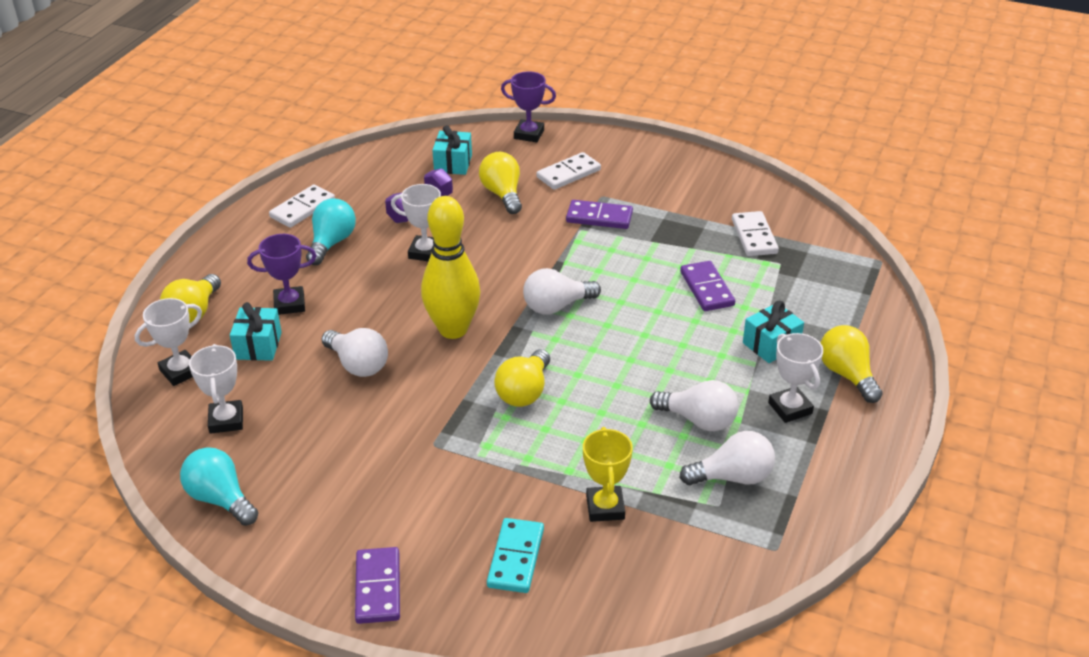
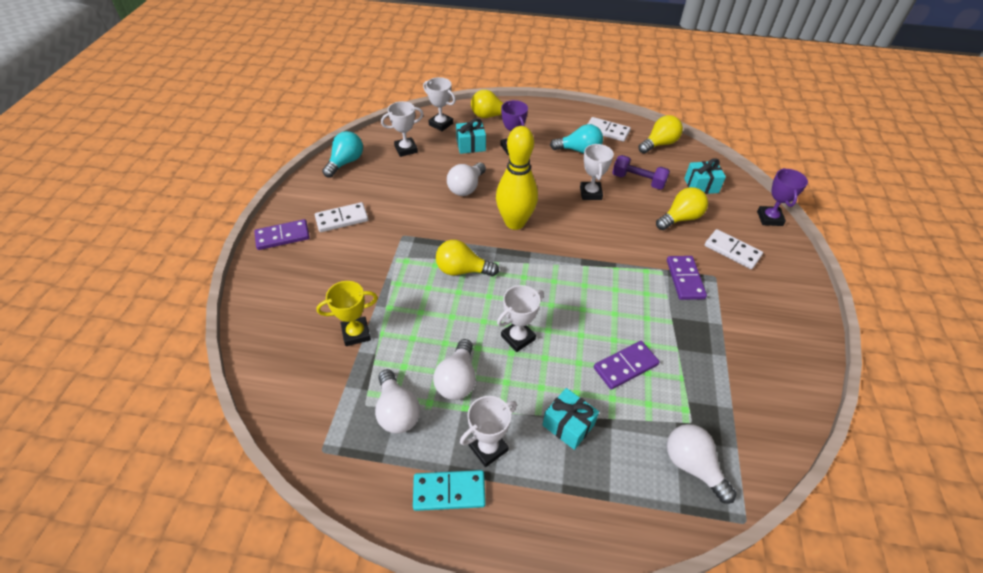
camera: 75 degrees right, 10 degrees up
(516, 558) = (307, 293): turquoise domino -> turquoise domino (449, 492)
(556, 306) = (561, 271): white light bulb -> white light bulb (692, 465)
(649, 361) = (518, 337): none -> white trophy
(754, 236) = (721, 396): white domino -> white domino (342, 219)
(847, 375) = (547, 495): yellow light bulb -> yellow light bulb (659, 144)

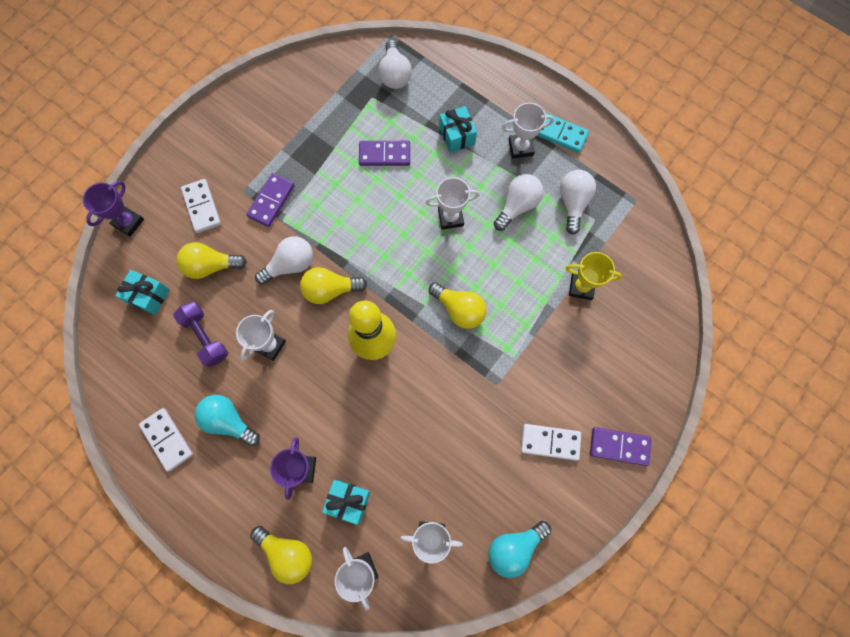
camera: 150 degrees left, 25 degrees up
(466, 187) = (395, 424): white light bulb -> white light bulb (290, 265)
(659, 144) = (129, 383): yellow light bulb -> yellow light bulb (330, 290)

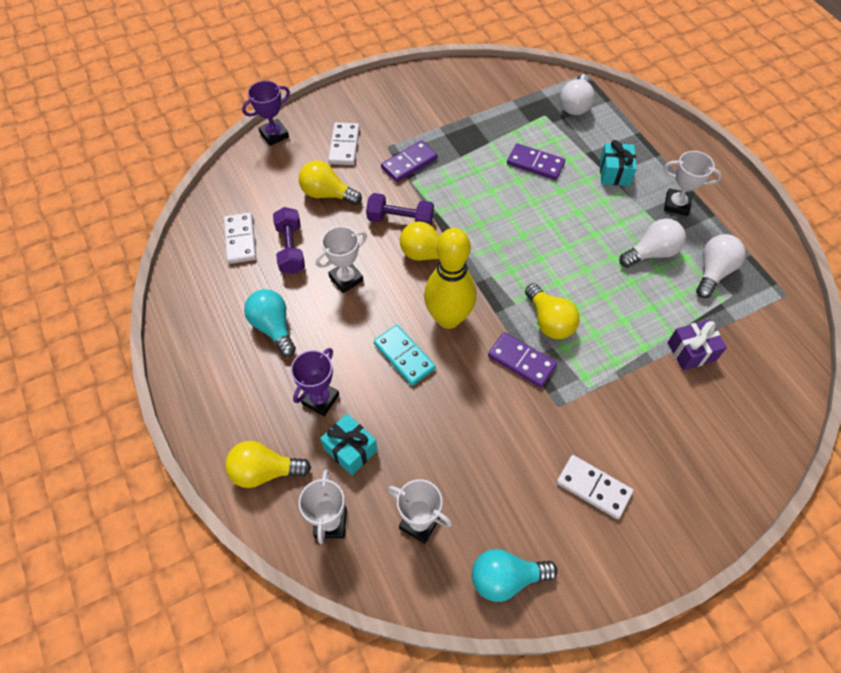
camera: 25 degrees right, 15 degrees down
(148, 296) = (259, 196): turquoise gift -> none
(167, 439) = (208, 319): white domino -> white domino (240, 240)
(287, 553) = (265, 471): yellow light bulb -> yellow light bulb turned 120 degrees clockwise
(290, 265) = (400, 220): white light bulb -> purple dumbbell
(450, 217) = (577, 238): white trophy -> none
(560, 134) = (724, 207): turquoise domino -> turquoise domino (404, 356)
(581, 287) = (691, 351): yellow trophy -> purple gift
(619, 446) = (673, 527): purple domino -> purple domino (521, 361)

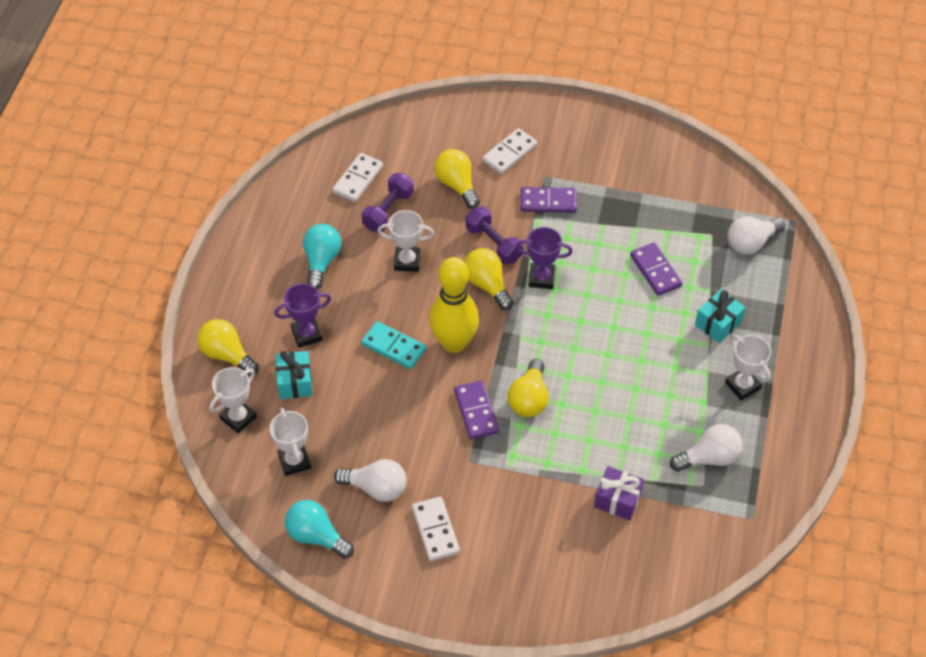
camera: 40 degrees right, 5 degrees down
(274, 135) = (462, 108): purple trophy -> purple trophy (541, 278)
(404, 356) = (393, 347): turquoise domino -> turquoise domino turned 60 degrees counterclockwise
(651, 253) = (673, 407): white light bulb -> white light bulb (376, 488)

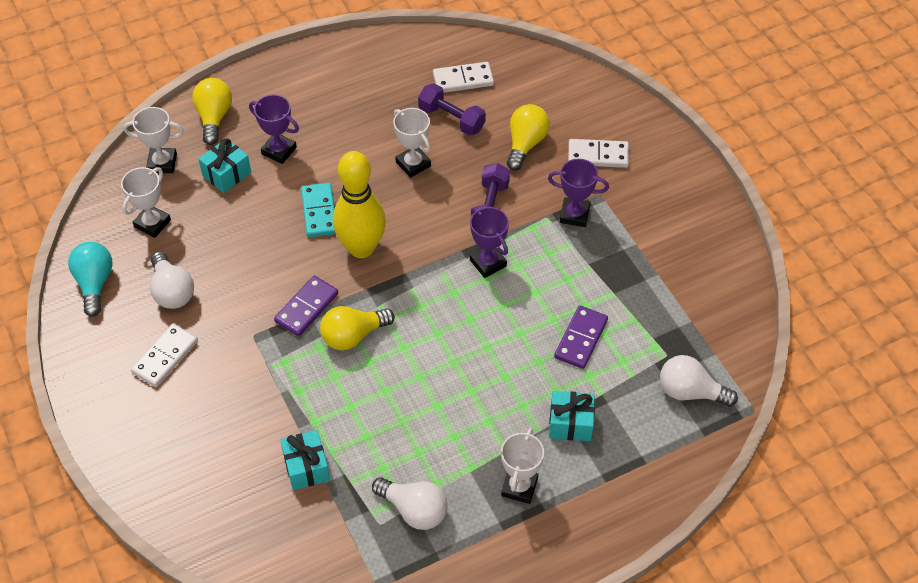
camera: 50 degrees right, 0 degrees up
(321, 261) = (358, 112): turquoise light bulb -> none
(388, 211) = (451, 119): purple dumbbell -> purple dumbbell turned 45 degrees clockwise
(487, 285) = (443, 231): yellow light bulb -> none
(548, 202) = (574, 215): purple domino -> purple trophy
(617, 500) = (306, 467): purple gift -> turquoise gift

